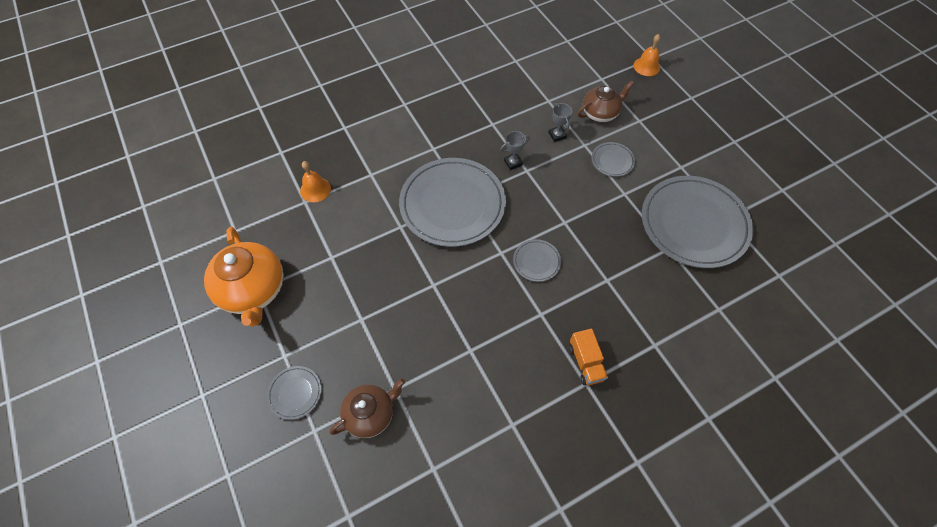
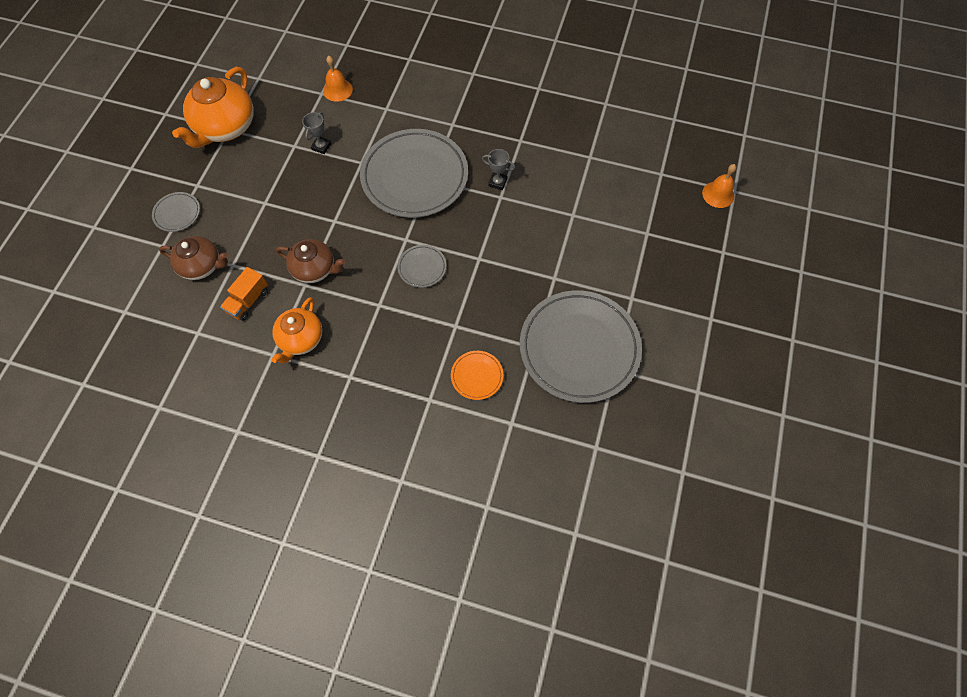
camera: 45 degrees right, 5 degrees up
(519, 392) = (301, 339): none -> orange teapot
(557, 135) = (560, 189): grey trophy -> grey trophy (321, 147)
(586, 362) = (367, 364): orange truck -> orange truck (248, 301)
(600, 113) = (620, 200): brown teapot -> brown teapot (315, 269)
(612, 161) = (578, 245): grey plate -> none
(662, 300) = (477, 376): none -> orange plate

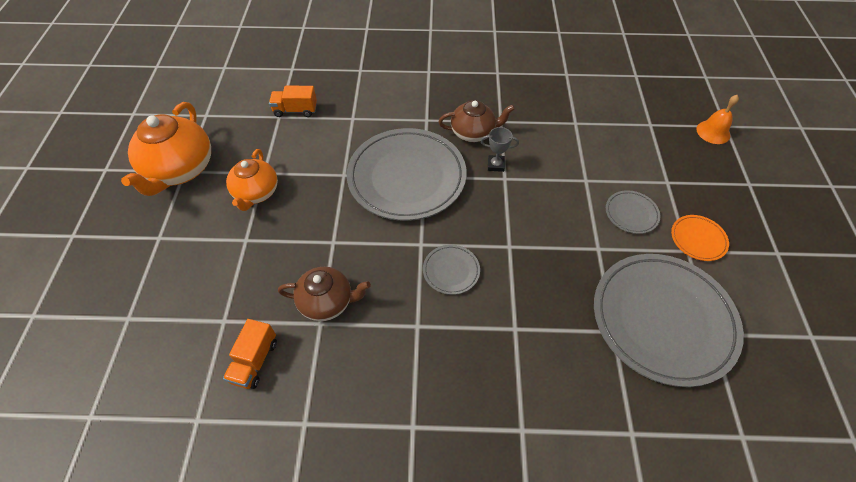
camera: 15 degrees left, 10 degrees down
(177, 213) = (140, 275): grey plate -> grey plate (631, 214)
(202, 266) = (185, 331): brown teapot -> brown teapot (473, 133)
(301, 339) = (335, 393): orange teapot -> orange teapot (256, 193)
(321, 147) = (294, 168): grey trophy -> none
(337, 90) = (295, 110): orange bell -> orange truck
(477, 376) = (565, 384): orange plate -> orange plate (698, 239)

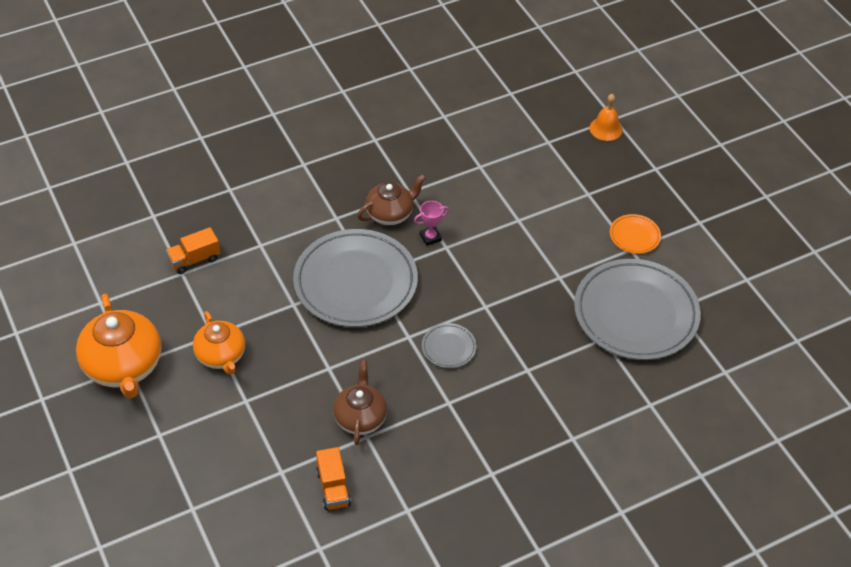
camera: 30 degrees left, 5 degrees down
(327, 302) = (360, 418): brown teapot -> brown teapot turned 60 degrees counterclockwise
(495, 165) = (430, 237): grey trophy -> pink trophy
(631, 214) = (571, 235): grey plate -> none

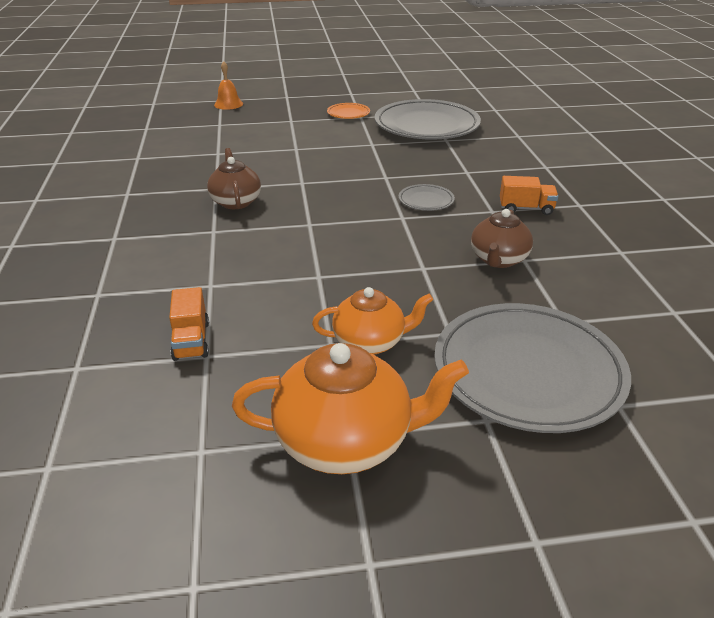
camera: 70 degrees left, 15 degrees down
(333, 488) = (590, 290): orange truck -> orange truck (526, 208)
(355, 282) = (313, 234): grey plate -> grey plate (528, 371)
(360, 418) = (498, 259): brown teapot -> brown teapot turned 90 degrees counterclockwise
(430, 237) = (284, 187): pink trophy -> none

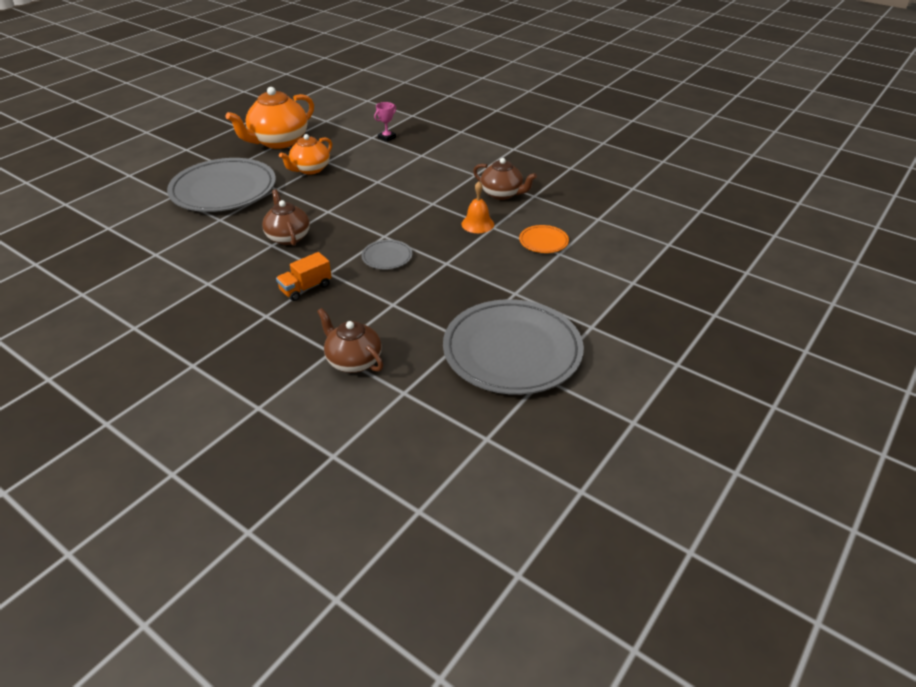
camera: 135 degrees right, 5 degrees up
(191, 341) = (387, 137): orange truck -> pink trophy
(228, 104) = (726, 271): orange bell -> orange bell (477, 224)
(348, 113) = (611, 324): orange plate -> orange plate (543, 242)
(534, 157) = (353, 361): none -> brown teapot

